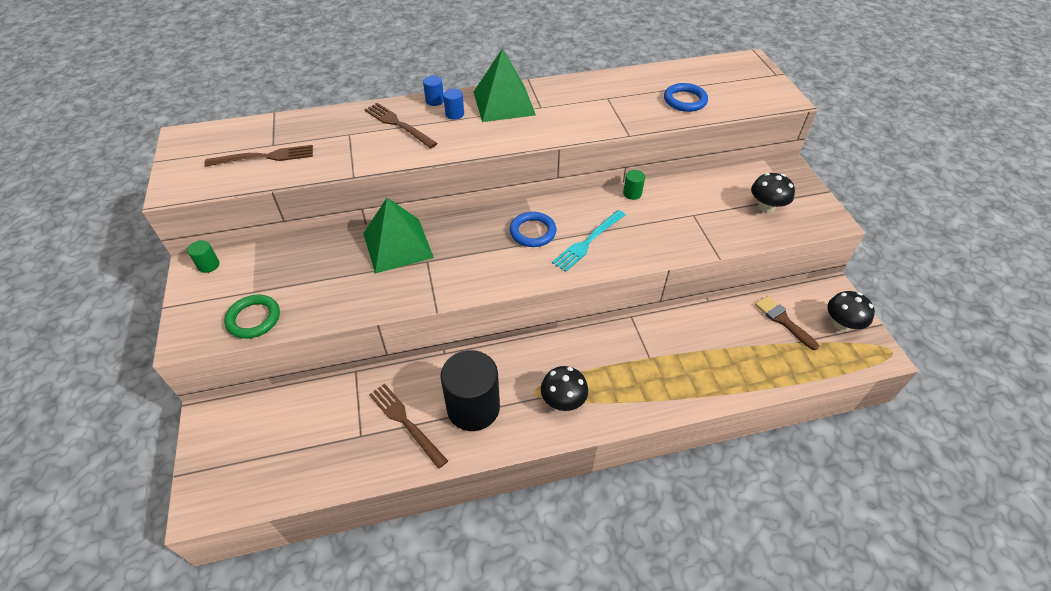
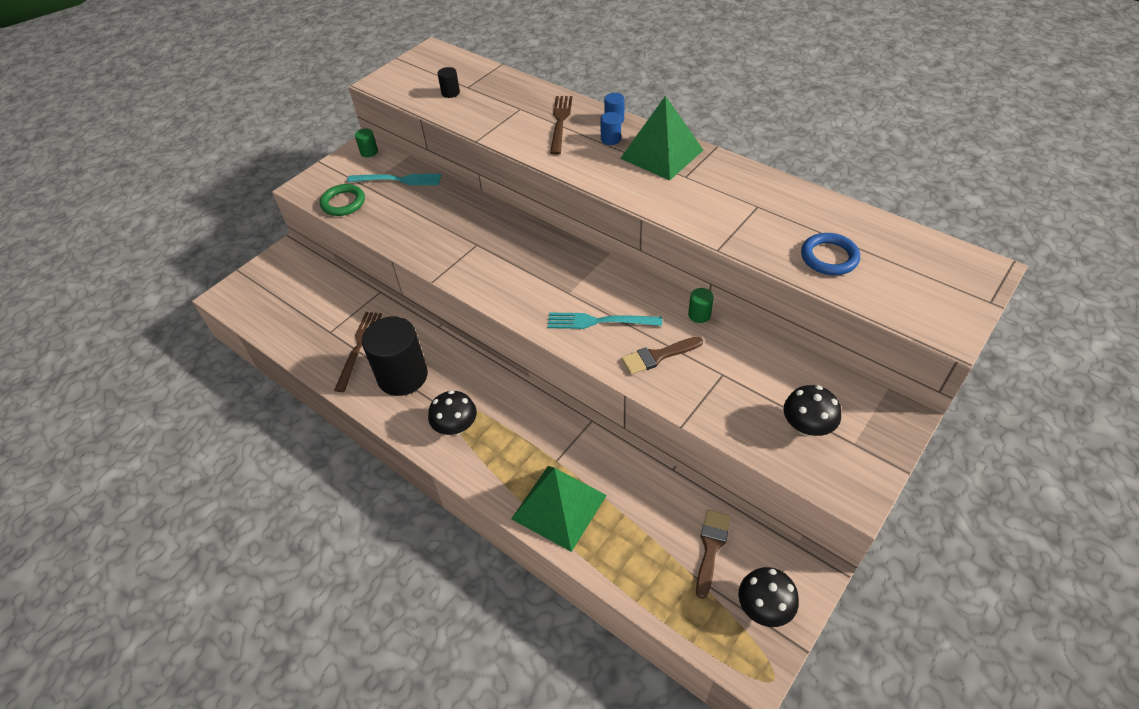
camera: 55 degrees right, 0 degrees up
(265, 157) = (450, 93): brown fork -> black cylinder
(278, 266) = (398, 180): none -> turquoise fork
(397, 245) = (476, 219): green pyramid -> green pyramid (559, 507)
(532, 232) = (573, 281): blue ring -> none
(649, 233) = (657, 356): none -> brown brush

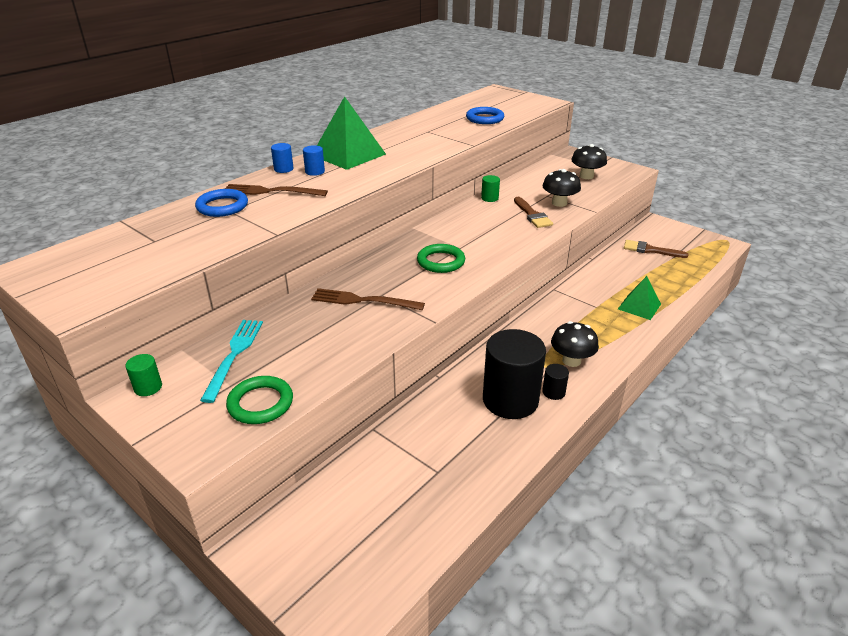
camera: 90 degrees left, 15 degrees down
(359, 347) = (466, 440): brown fork -> brown fork (363, 300)
(450, 93) = (159, 251): black cylinder -> black cylinder (553, 392)
(527, 103) = (222, 206): none -> blue ring
(536, 279) = (441, 261): none -> green ring
(559, 507) = (639, 306): green pyramid -> green pyramid, size x0.60
(599, 321) = (496, 235): turquoise fork -> none
(764, 607) = (684, 238): black mushroom -> black mushroom (559, 203)

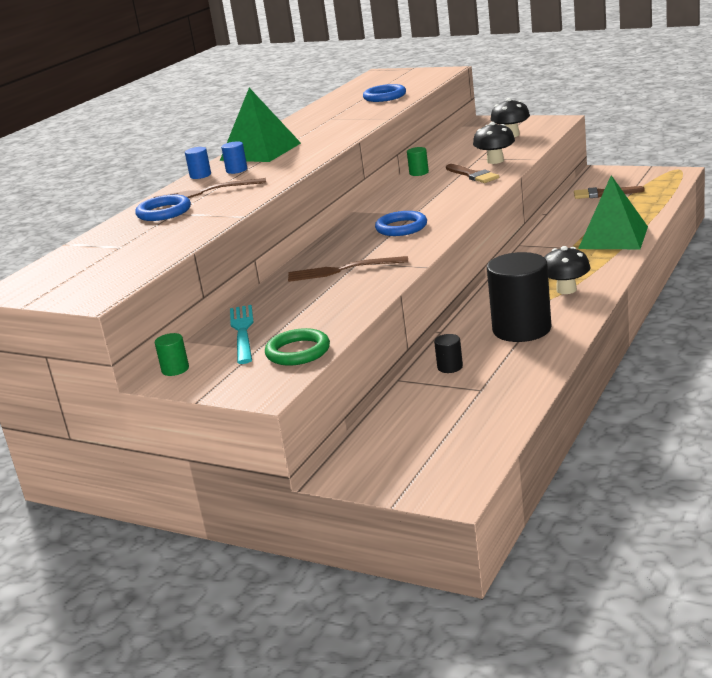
camera: 10 degrees left, 10 degrees down
(441, 261) = (401, 227): green ring -> blue ring
(553, 392) = (561, 314): black cylinder -> black cylinder (450, 367)
(639, 306) = (613, 237): green pyramid -> green pyramid, size x1.66

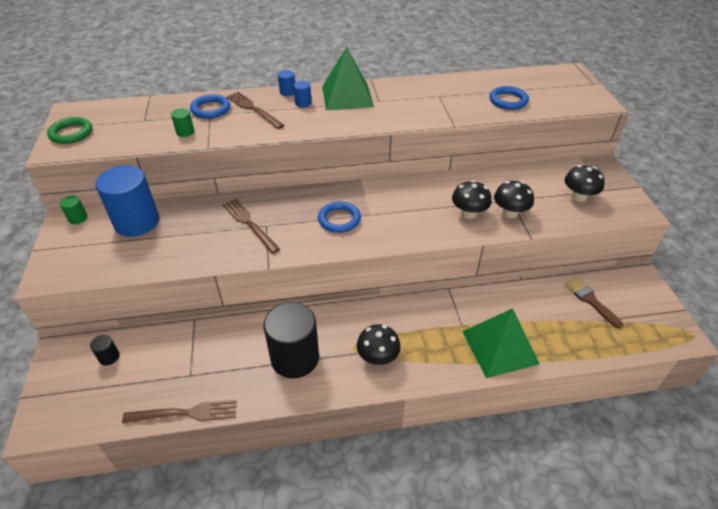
camera: 50 degrees right, 20 degrees up
(242, 332) = (137, 222): turquoise fork -> blue cylinder
(298, 352) = (108, 264): green ring -> green ring (71, 133)
(419, 173) = (456, 179): green cylinder -> green cylinder (185, 132)
(450, 367) = (220, 340): black cylinder -> black cylinder (109, 357)
(473, 175) = (468, 213): brown brush -> black mushroom
(531, 397) = (185, 413): none -> brown fork

